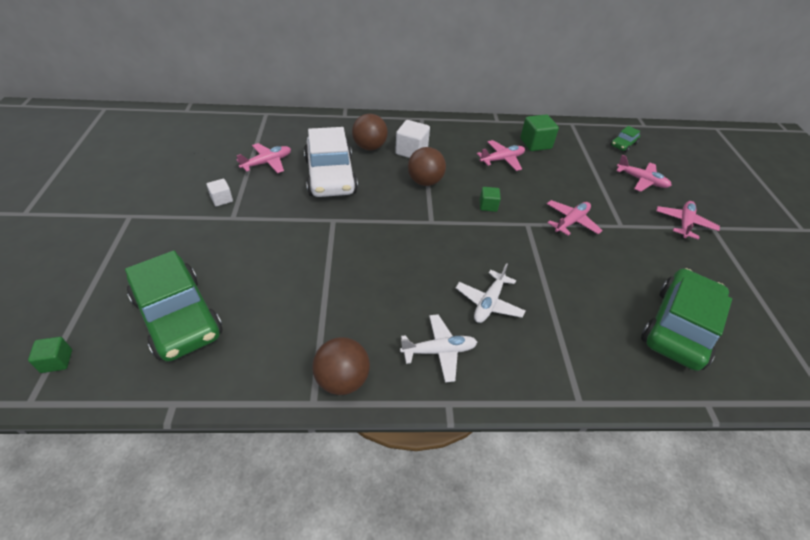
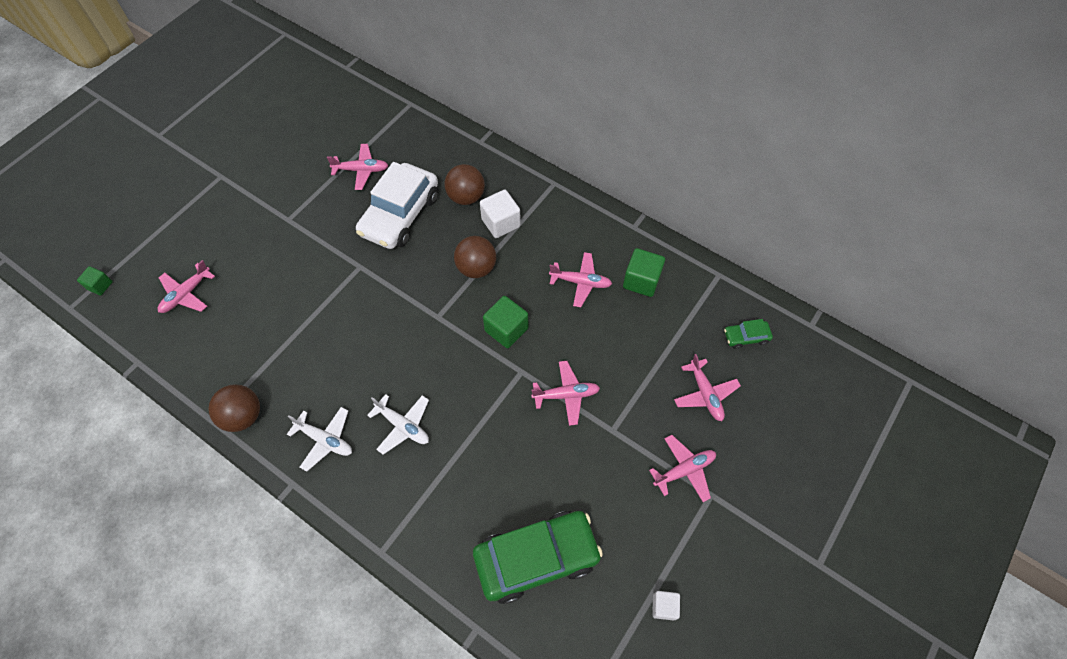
camera: 40 degrees right, 15 degrees up
(178, 316) = (186, 294): green car -> pink plane
(221, 199) = (295, 194): white cube -> white cube (664, 607)
(488, 206) = (506, 329): green cube -> green cube, size x1.68
(489, 303) = (403, 426): white plane -> white plane turned 120 degrees counterclockwise

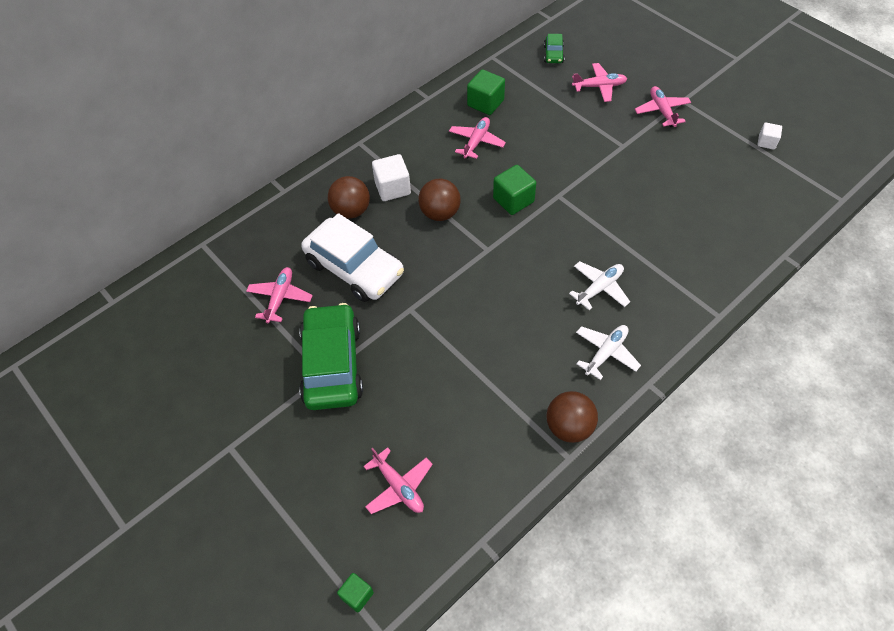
camera: 75 degrees left, 5 degrees down
(536, 558) = (728, 210): green car -> green car (332, 364)
(566, 395) = (586, 169): pink plane -> none

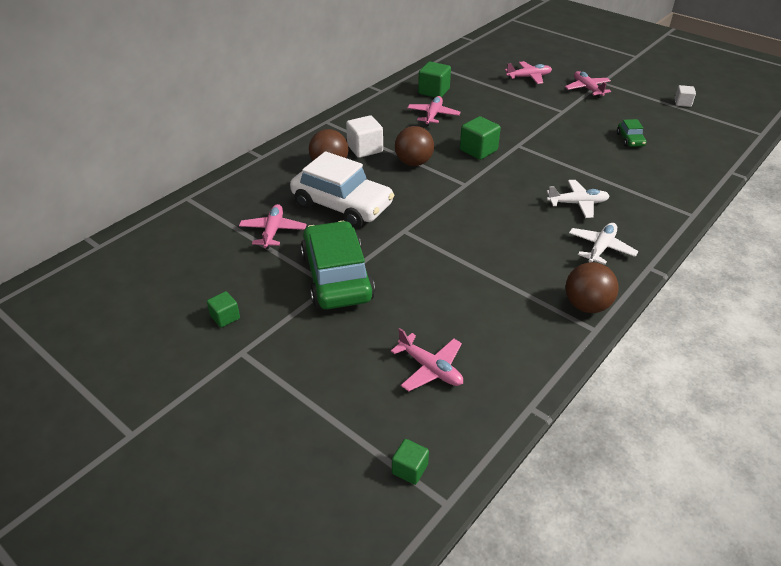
camera: 10 degrees left, 15 degrees down
(220, 404) = (225, 317): none -> green cube
(553, 54) = (483, 60): green car -> green car (630, 140)
(599, 288) = (577, 203): white plane -> white plane turned 45 degrees clockwise

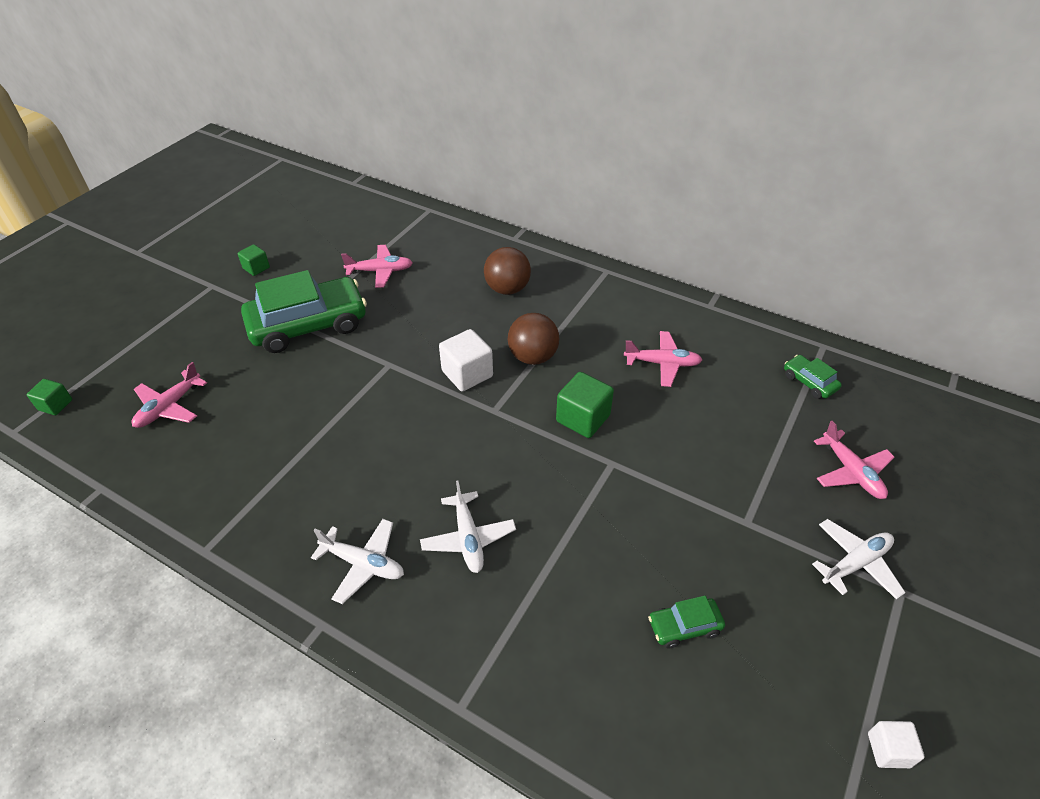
camera: 80 degrees right, 5 degrees up
(342, 205) = (432, 310): white car -> none
(365, 149) = (553, 311): white cube -> white cube (467, 374)
(434, 91) = (734, 357): green cube -> none
(460, 74) = (809, 382): none -> green car
(586, 305) = (247, 542): brown ball -> none
(587, 89) = (855, 563): pink plane -> white plane

